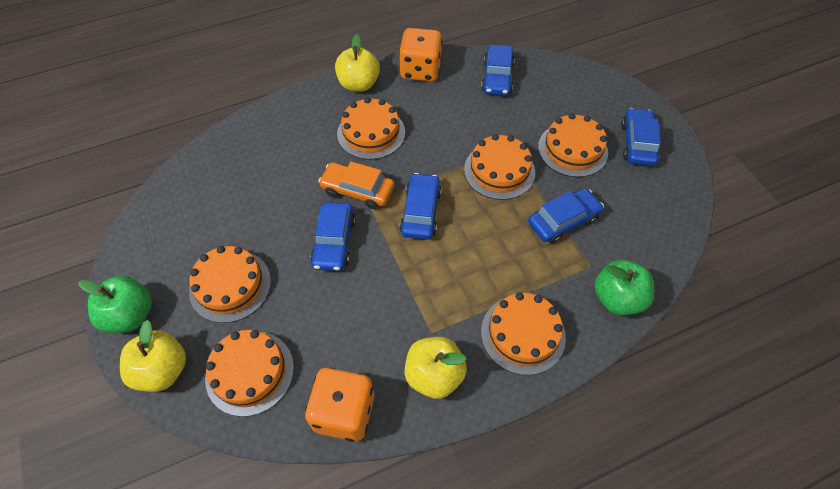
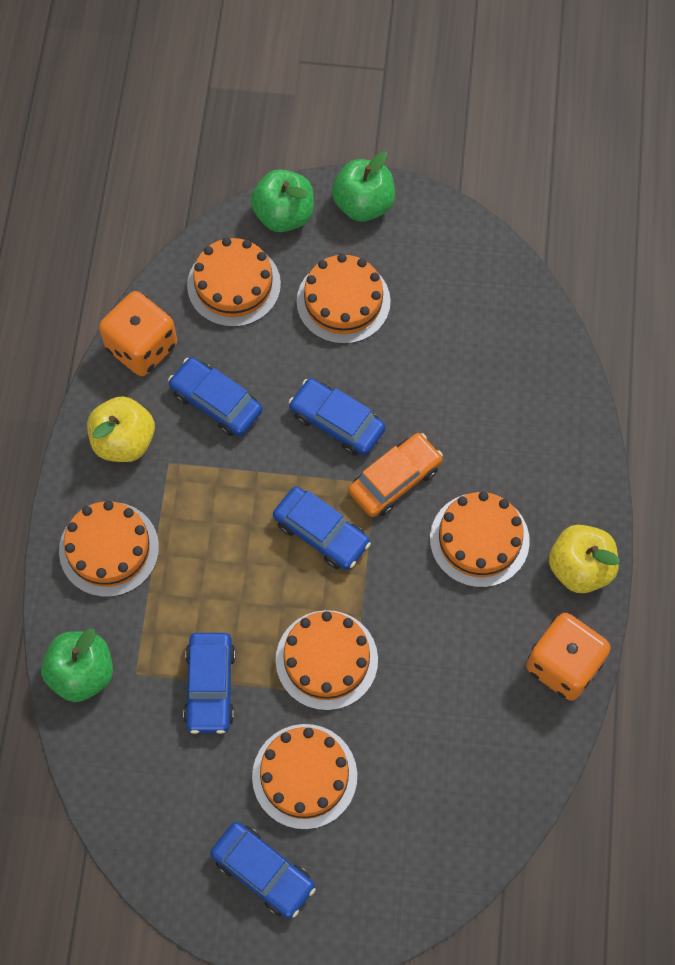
camera: 120 degrees right, 10 degrees up
(163, 370) = (284, 215): yellow apple -> green apple
(497, 77) = (491, 763): blue car -> blue car (216, 402)

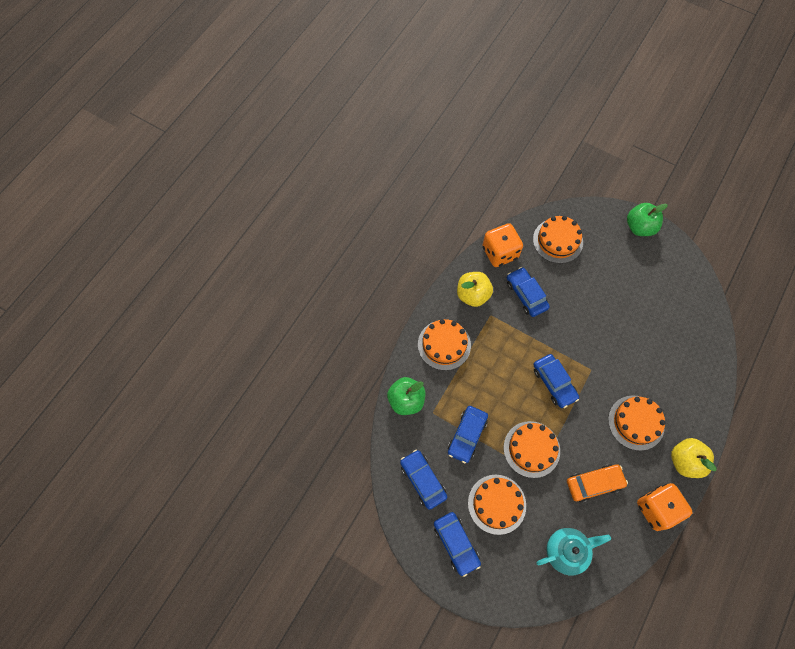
camera: 25 degrees right, 0 degrees up
(284, 215) = (596, 216): green apple -> none
(337, 422) = (584, 330): blue car -> blue car (423, 480)
(343, 301) = (610, 271): orange cake -> none
(395, 480) = (603, 372): orange car -> orange car (594, 484)
(446, 799) = (566, 551): none -> turquoise teapot

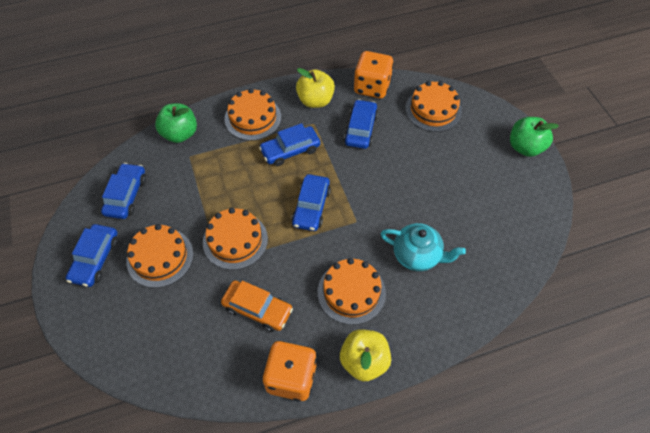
camera: 40 degrees right, 10 degrees down
(467, 435) = (195, 191): blue car -> blue car (290, 150)
(566, 551) = (172, 341): turquoise teapot -> turquoise teapot (417, 256)

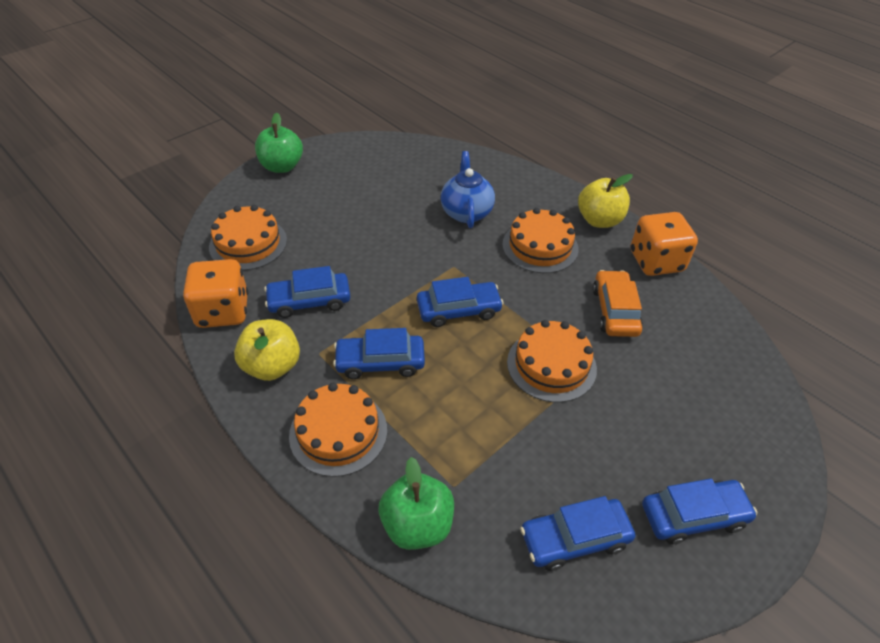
camera: 115 degrees left, 10 degrees down
(160, 257) = (631, 435): orange cake -> none
(290, 150) = (380, 362): blue car -> blue car turned 135 degrees clockwise
(417, 256) = (466, 212): turquoise teapot -> blue teapot

